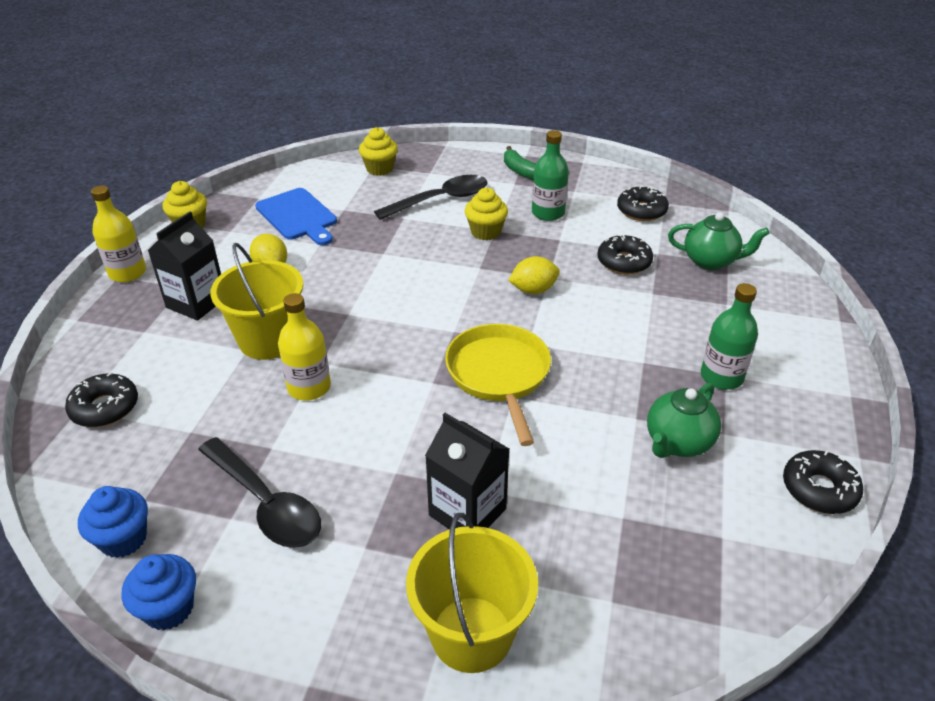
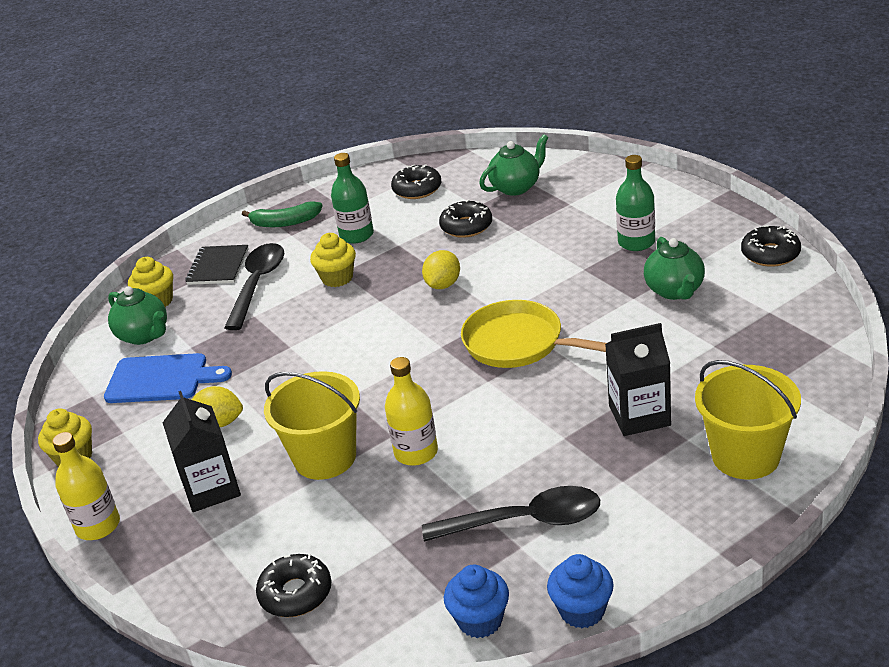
camera: 45 degrees left, 5 degrees down
(338, 184) = (144, 335): none -> green teapot
(443, 172) = (218, 267): none -> black notebook

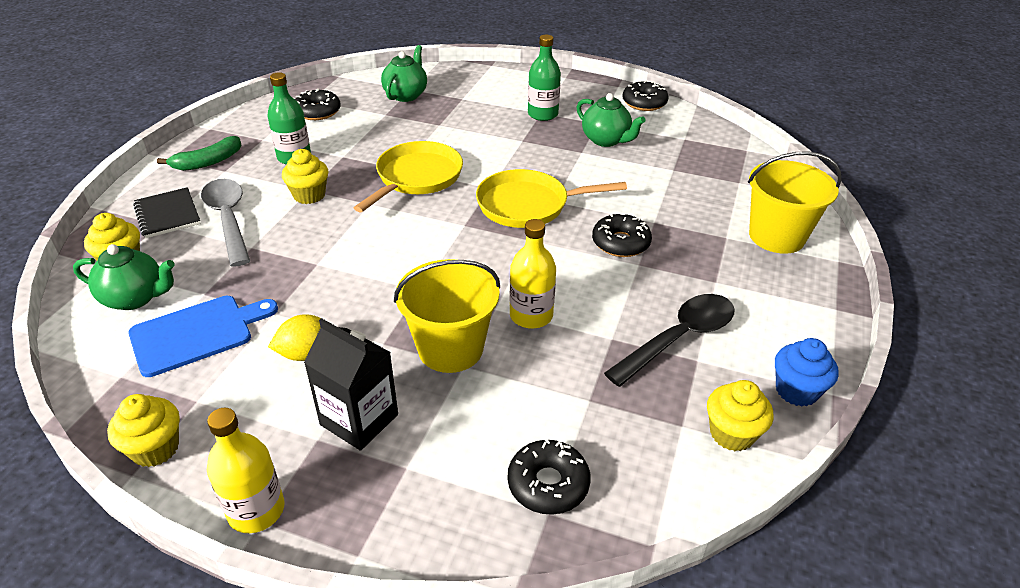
camera: 40 degrees left, 5 degrees up
(258, 284) = (228, 219): black spoon -> grey spoon
(443, 285) = (416, 178): yellow lemon -> yellow pan
(466, 226) = (392, 130): black donut -> black donut (620, 243)
(480, 620) = (732, 434): blue cupcake -> yellow cupcake
(639, 415) = (676, 231): black carton -> none

